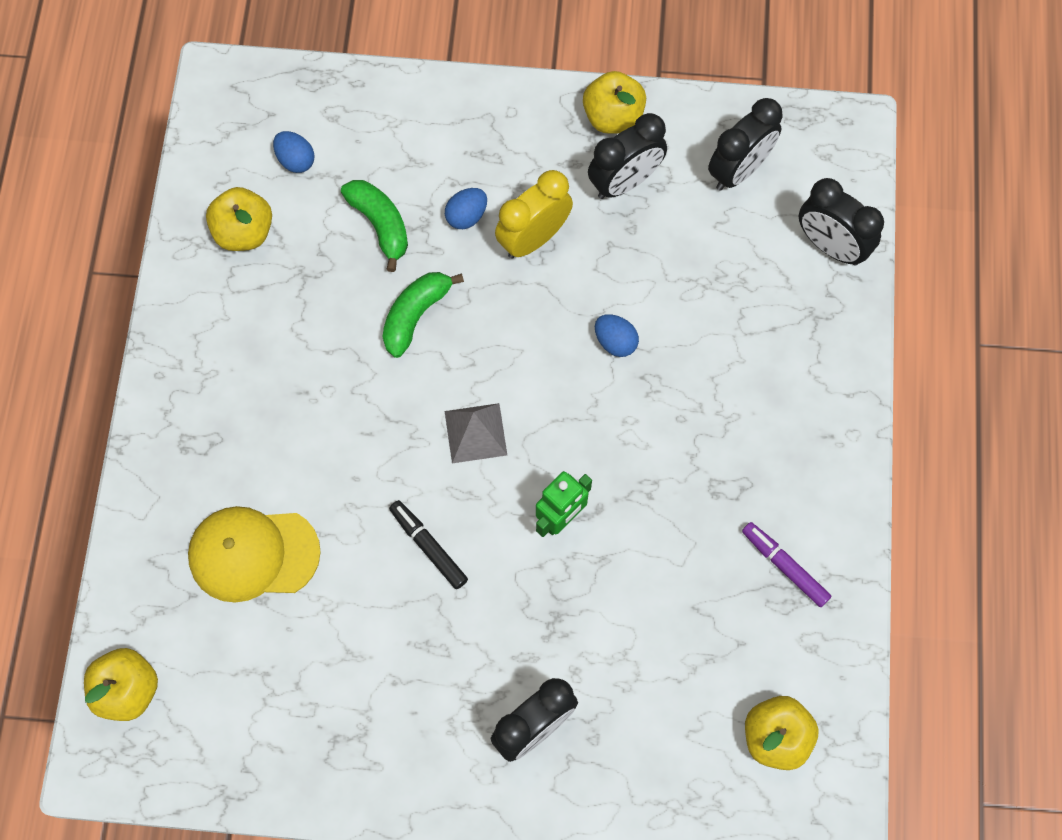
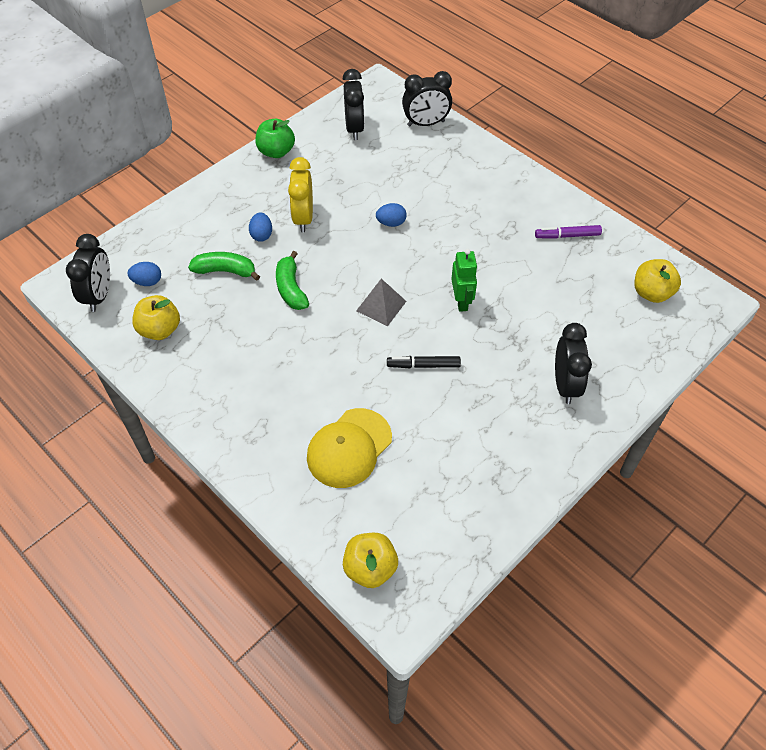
camera: 50 degrees left, 15 degrees down
(613, 117) = (276, 152): yellow apple -> green apple
(625, 182) = (314, 168): black clock -> black clock (99, 295)

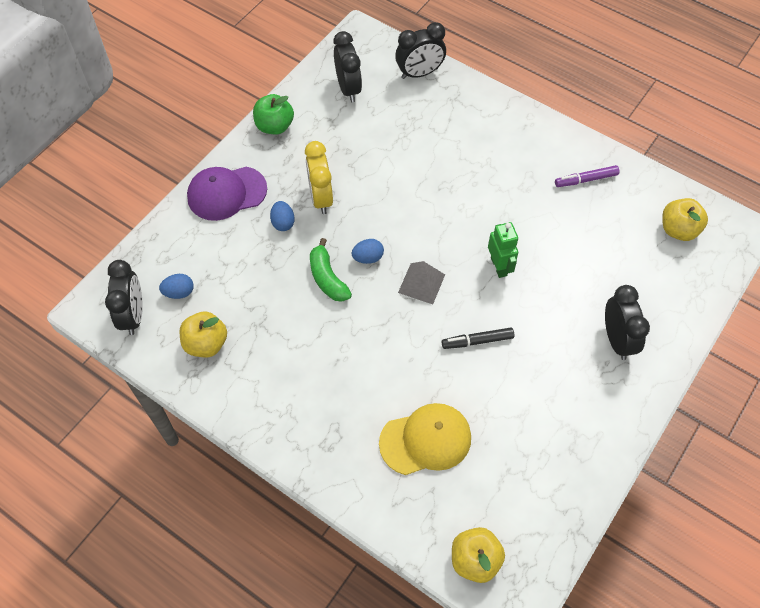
camera: 10 degrees left, 5 degrees up
(215, 203) = (226, 193): none -> purple cap
(225, 271) = (256, 268): green banana -> none
(349, 448) = (426, 440): yellow cap -> yellow cap turned 135 degrees counterclockwise
(391, 223) = (410, 190): blue egg -> blue egg (368, 258)

